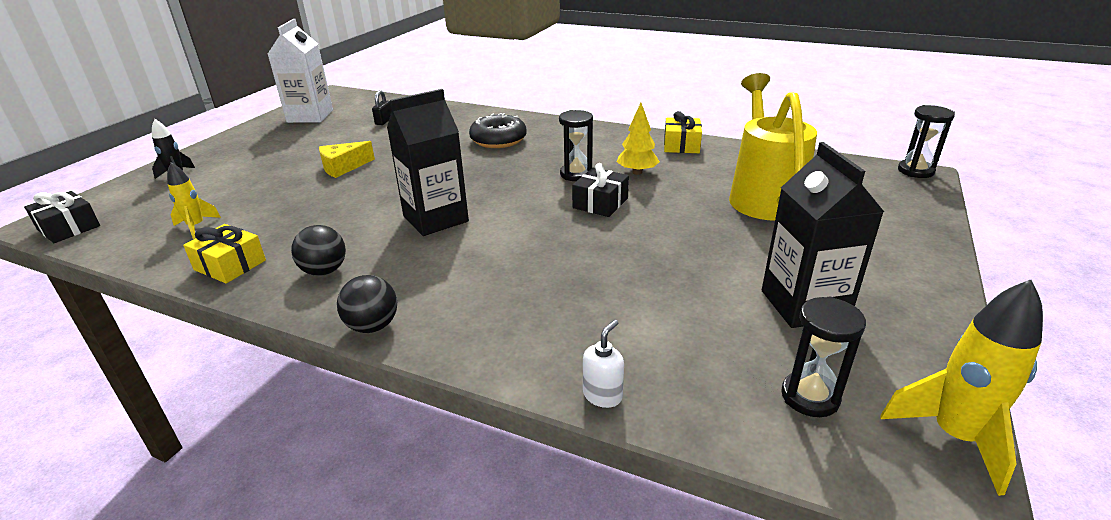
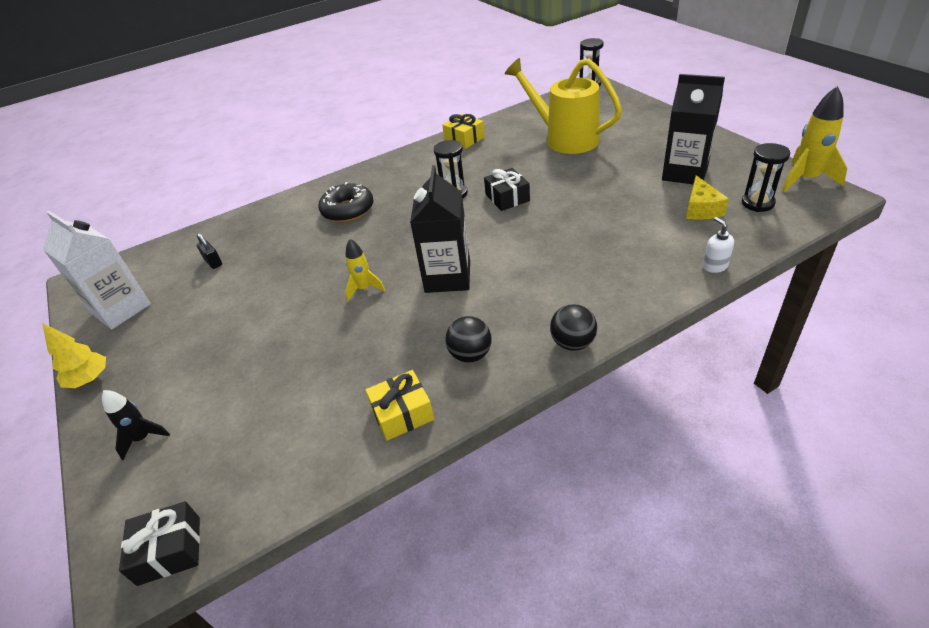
camera: 50 degrees left, 10 degrees up
(196, 227) = (296, 431): yellow rocket -> yellow rocket (364, 289)
(343, 167) = (285, 309): yellow cheese -> yellow cheese (701, 209)
(637, 172) = (481, 169): yellow tree -> yellow tree (90, 379)

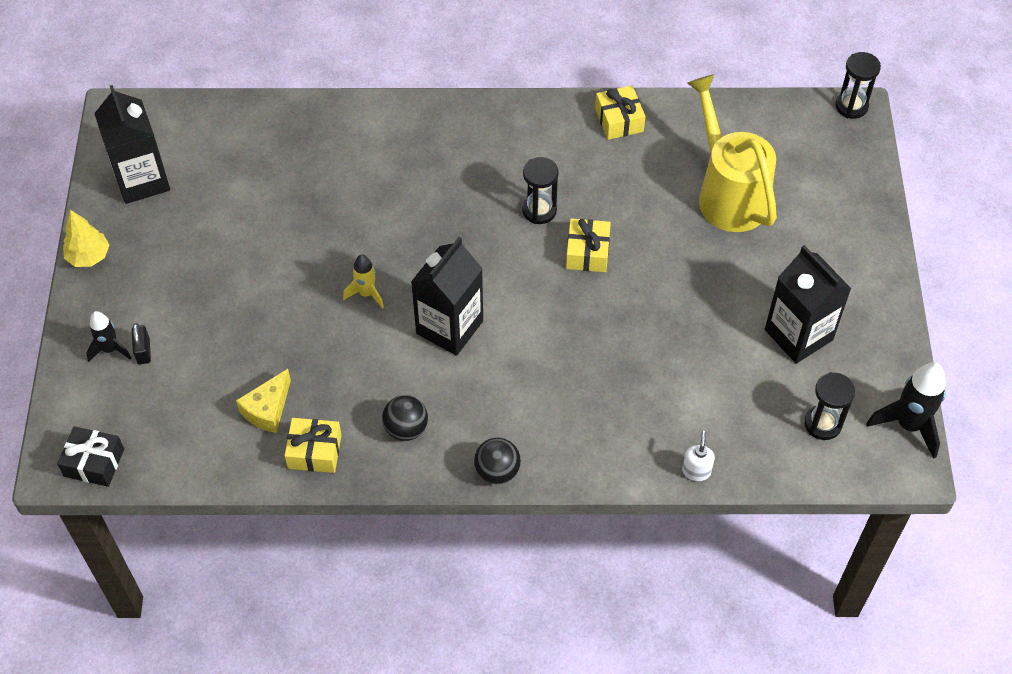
camera: 25 degrees right, 15 degrees up
(121, 309) = (142, 180): white carton -> black carton
(213, 262) = (249, 165): black padlock -> black padlock (143, 351)
(348, 210) = (417, 167): black donut -> none
(507, 198) = (587, 252): black gift -> yellow gift
(701, 209) = (760, 395): yellow cheese -> yellow cheese (267, 409)
(806, 179) = (908, 425): yellow rocket -> black rocket

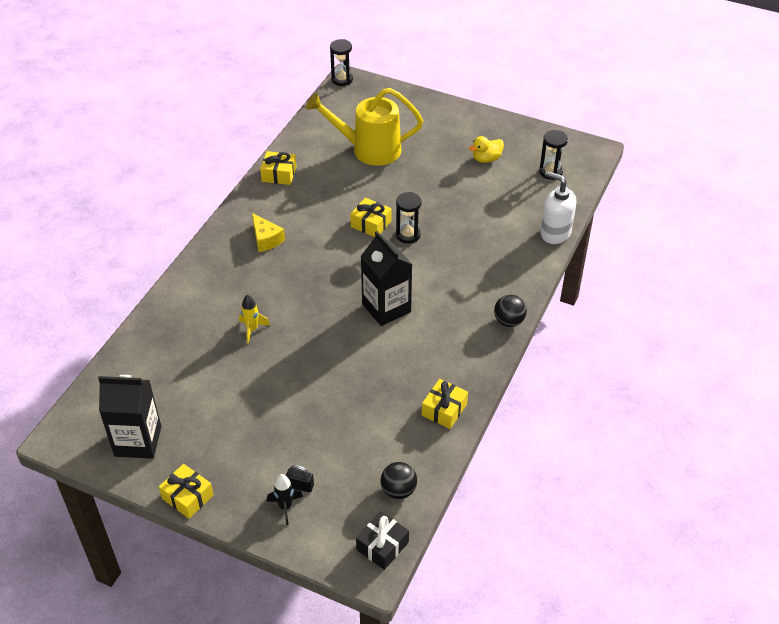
camera: 65 degrees left, 10 degrees down
(89, 256) = (187, 497): yellow tree -> yellow gift
(267, 409) = (395, 425): yellow cheese -> yellow cheese (266, 239)
(366, 293) = (332, 341): yellow rocket -> yellow rocket (252, 329)
(406, 428) = (452, 355): black ball -> black ball (398, 490)
(539, 210) = (323, 234): black hourglass -> black hourglass (408, 235)
(696, 471) = (555, 233): white soap dispenser -> white soap dispenser, size x1.93
(798, 335) = (486, 159): black carton -> yellow duck
(908, 425) = (569, 141): black rocket -> none

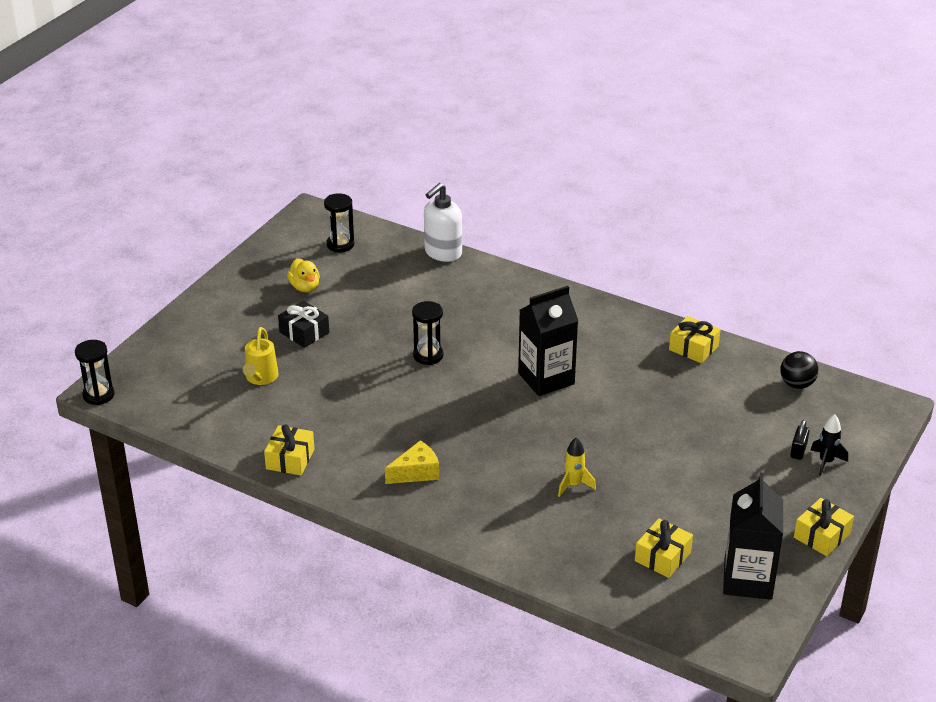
camera: 85 degrees left, 10 degrees down
(369, 149) = (260, 378): yellow watering can -> yellow watering can, size x0.52
(371, 224) = (403, 383): yellow gift -> yellow gift (662, 557)
(382, 546) = (863, 398): black gift -> black gift (304, 332)
(509, 321) = (572, 296): black ball -> none

